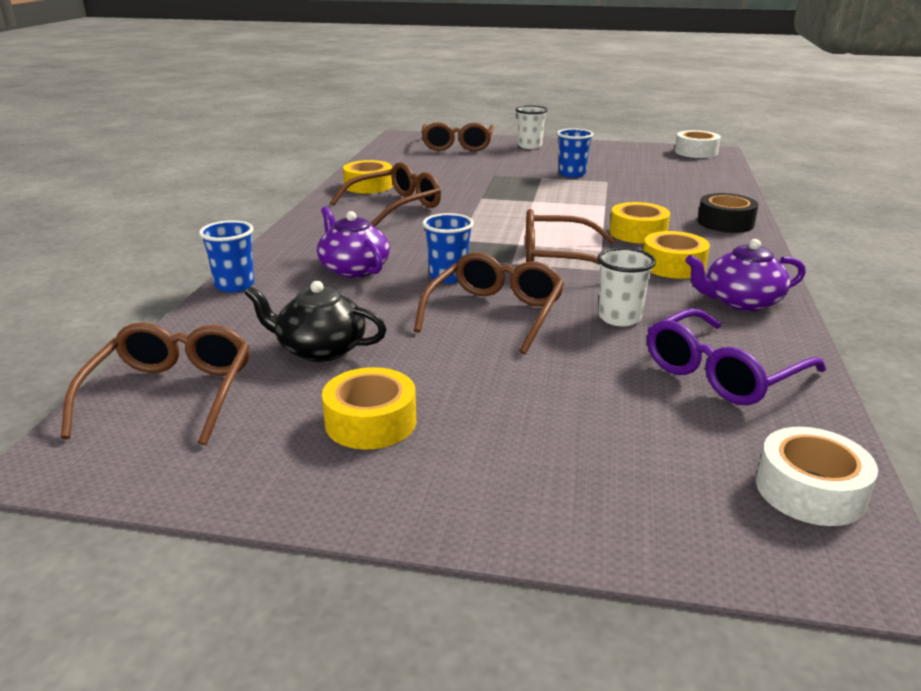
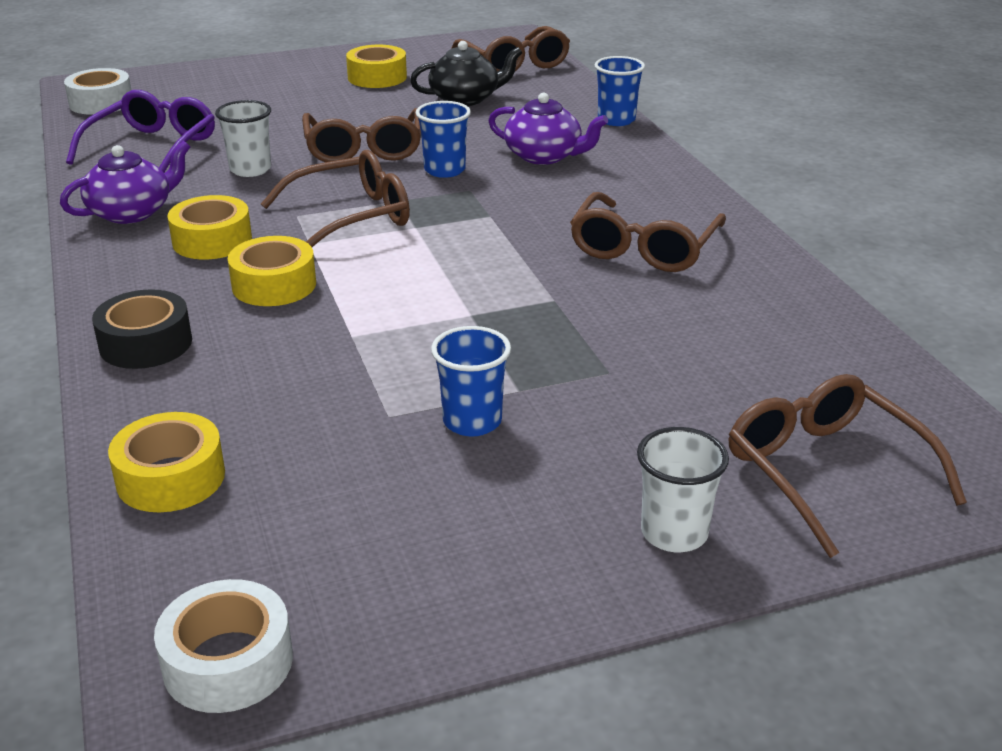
camera: 150 degrees right, 5 degrees up
(368, 186) = (751, 278): yellow tape -> yellow tape (171, 477)

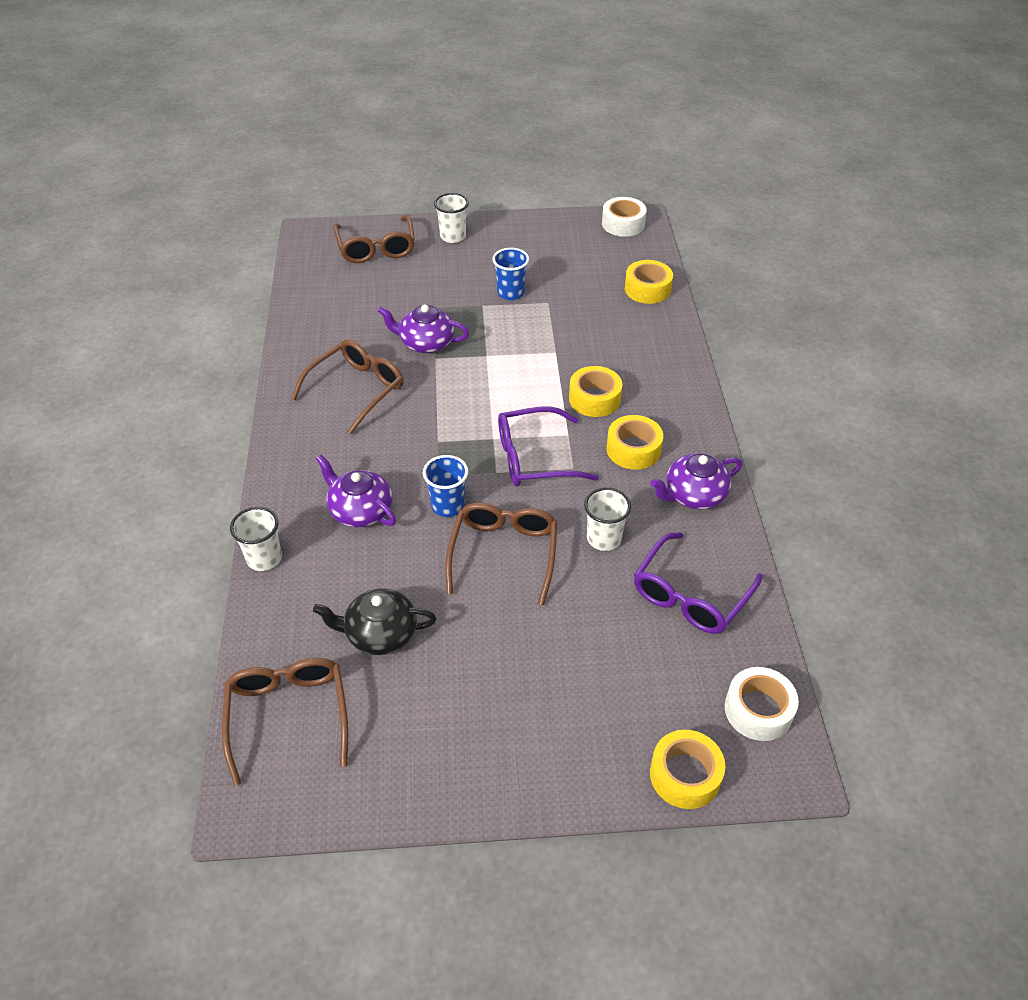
camera: 165 degrees left, 15 degrees up
(146, 343) = (667, 366): black tape -> none
(350, 217) = (535, 458): brown glasses -> purple glasses
(377, 77) = (453, 711): yellow tape -> yellow tape (685, 775)
(583, 316) = (426, 343): none -> purple teapot
(616, 120) = (264, 558): blue cup -> white cup

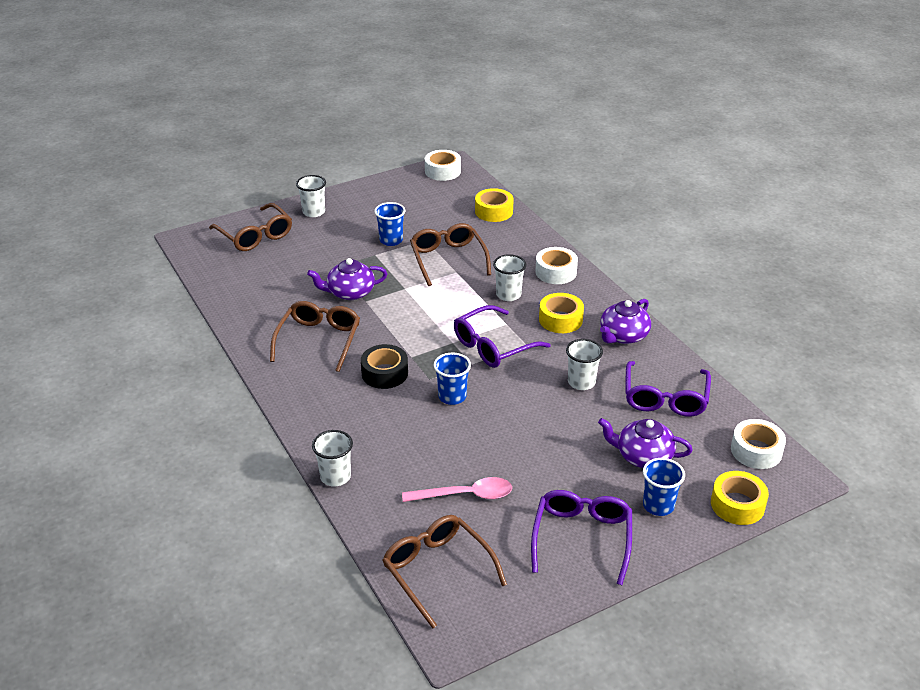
camera: 25 degrees left, 10 degrees down
(360, 510) = (387, 421): purple teapot -> purple teapot (643, 456)
(380, 633) = (465, 495): black teapot -> pink spoon
(396, 452) = (385, 373): none -> black tape
(469, 742) = (582, 539): none -> purple glasses
(503, 554) = (517, 415): brown glasses -> brown glasses (448, 260)
(587, 736) = (658, 505): none -> blue cup
(594, 399) = (508, 295): yellow tape -> white cup
(668, 386) = (556, 272): none -> white tape

